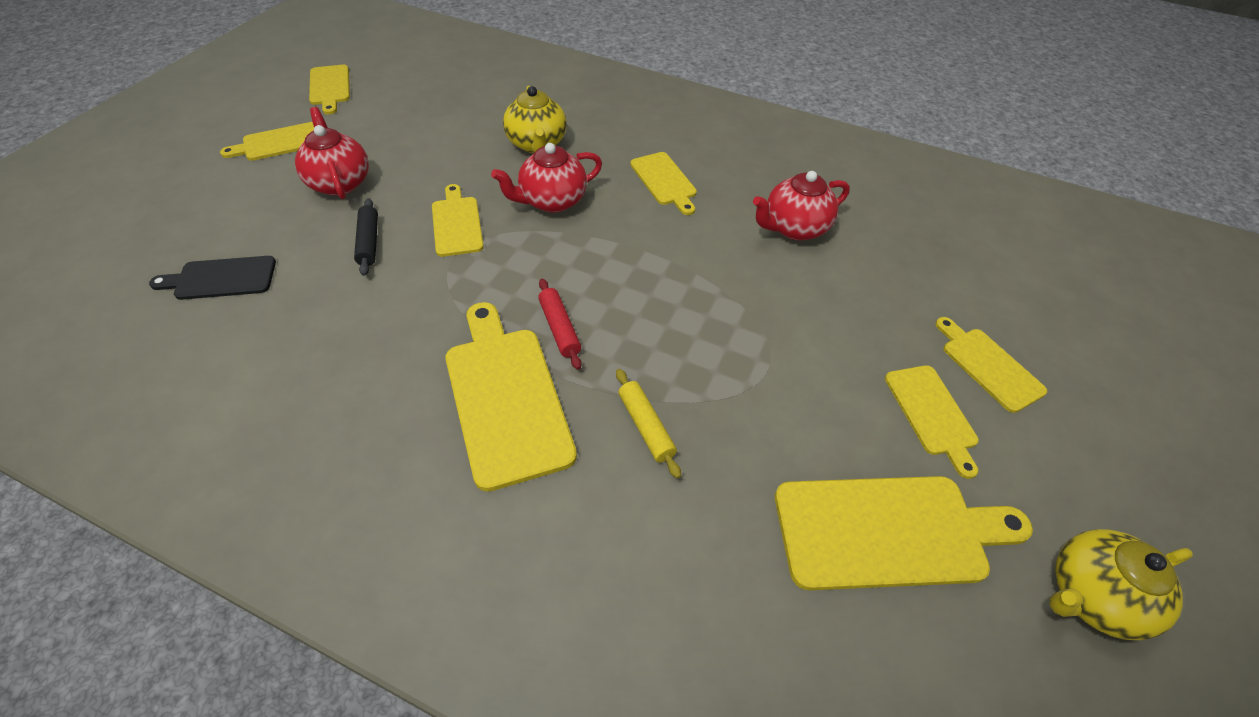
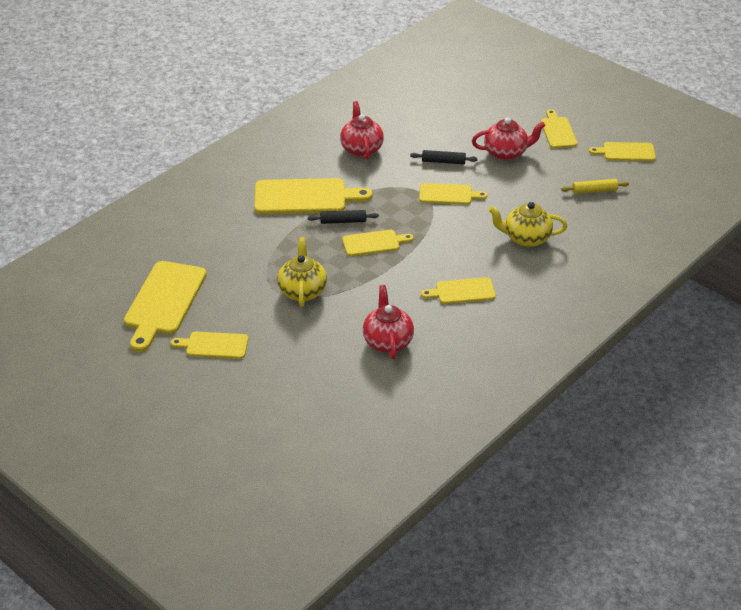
camera: 110 degrees right, 10 degrees down
(221, 278) = (431, 114): black cutting board -> none
(551, 201) = (457, 235): red teapot -> red teapot (361, 149)
(559, 328) = (343, 221): red rolling pin -> black rolling pin
(646, 426) = (263, 239): yellow rolling pin -> yellow rolling pin (594, 191)
(988, 366) = (231, 386): yellow cutting board -> yellow cutting board (374, 243)
(1090, 596) = (94, 356): yellow teapot -> yellow teapot (302, 291)

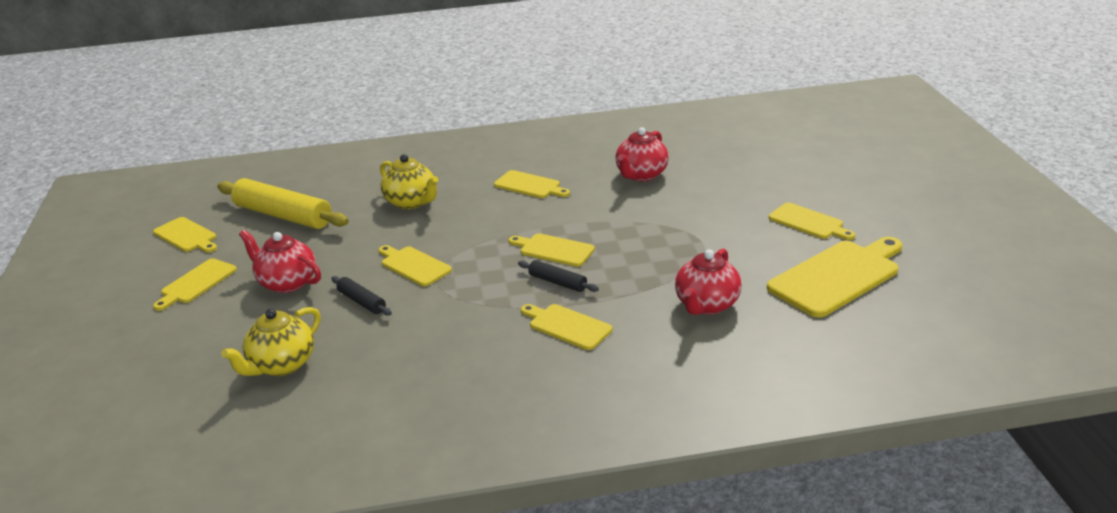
camera: 140 degrees left, 10 degrees down
(302, 291) = (676, 235): yellow teapot -> yellow teapot (281, 365)
(305, 197) = (567, 326): yellow cutting board -> yellow cutting board, size x0.58
(361, 149) = (424, 359): red teapot -> red teapot (706, 305)
(594, 191) = (283, 215): yellow rolling pin -> yellow rolling pin, size x2.04

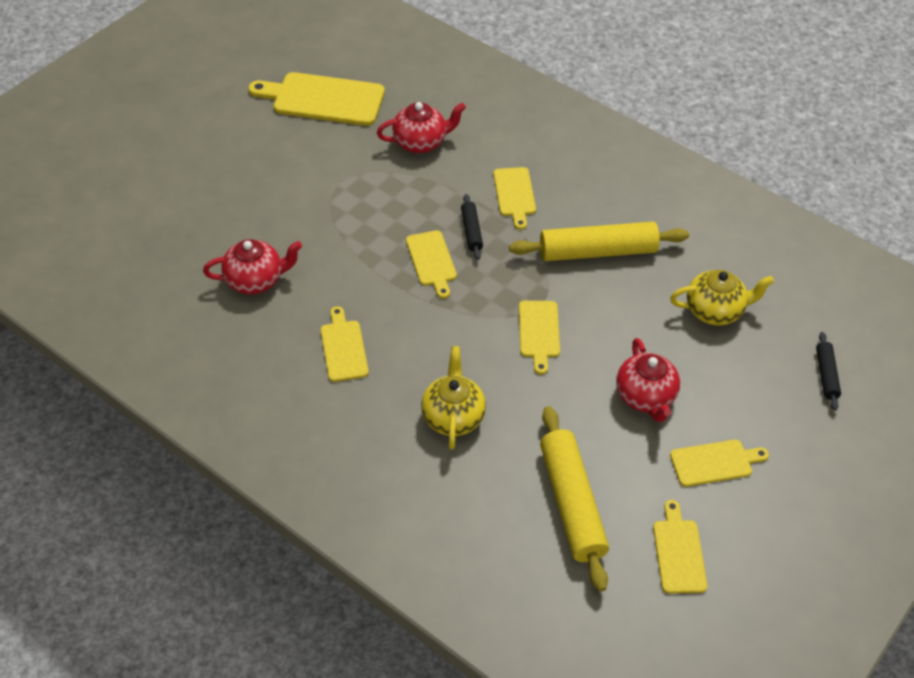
camera: 135 degrees left, 20 degrees up
(361, 302) = (612, 326): black rolling pin -> black rolling pin (826, 375)
(437, 337) = (597, 251): none -> yellow rolling pin
(809, 222) = (255, 142): yellow cutting board -> none

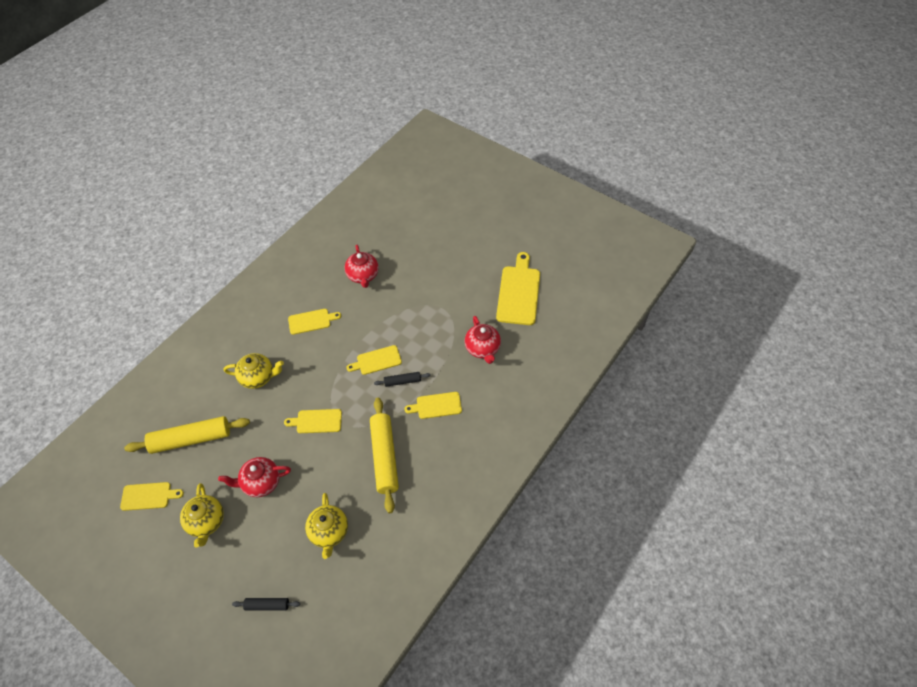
camera: 90 degrees right, 5 degrees up
(715, 462) = (206, 522): yellow cutting board -> yellow teapot

